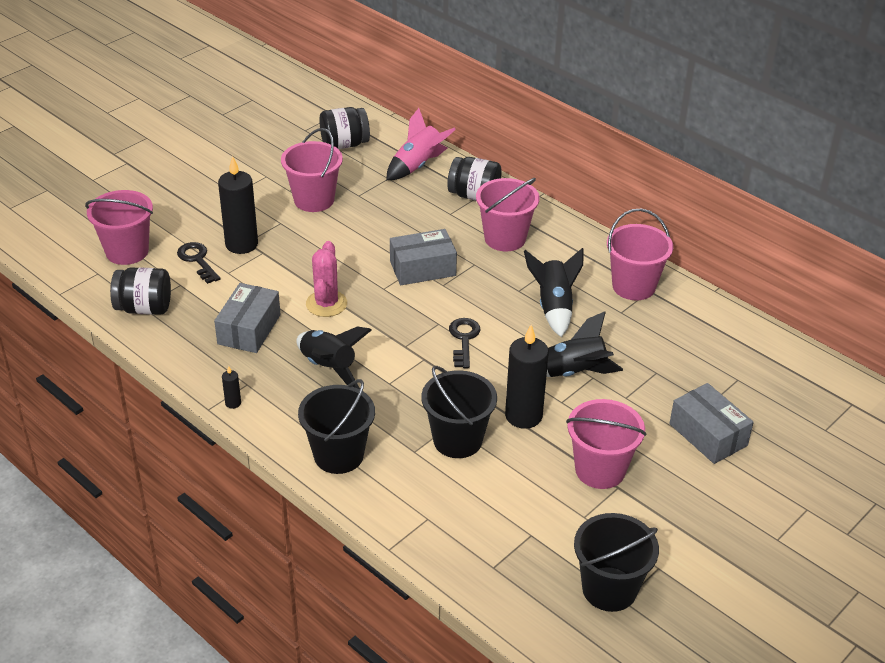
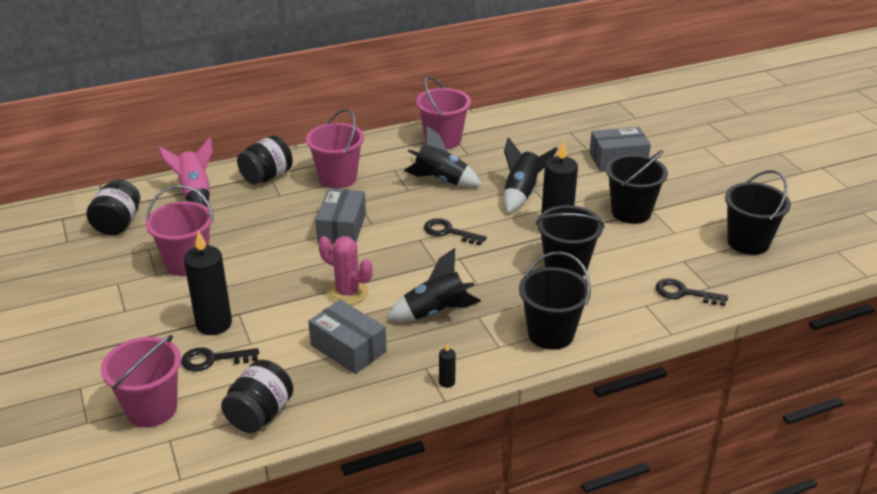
camera: 65 degrees left, 5 degrees down
(468, 546) = (684, 293): none -> black key
(600, 470) = (631, 212): pink bucket -> black bucket

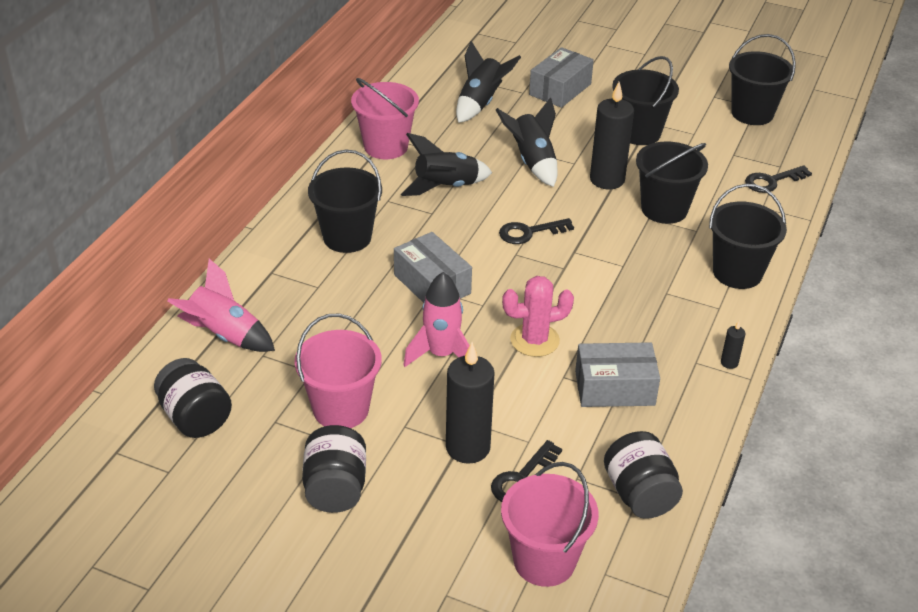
camera: 45 degrees left, 5 degrees up
(267, 177) = (273, 275): black jar -> black jar (335, 488)
(283, 268) = (441, 354): none -> pink rocket
(337, 178) = (347, 237): pink bucket -> black bucket
(435, 312) = (630, 310): black rocket -> black rocket (480, 103)

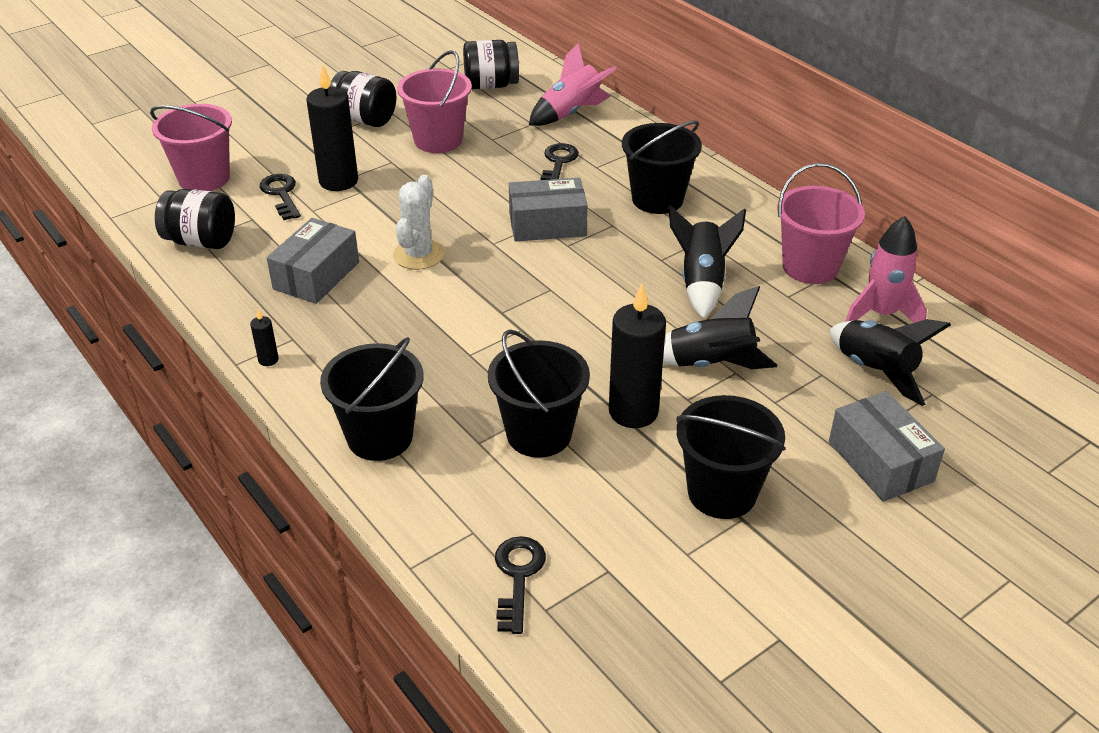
camera: 120 degrees right, 0 degrees up
(441, 354) = (451, 201): pink rocket -> pink rocket (881, 314)
(529, 232) = (578, 311): black key -> black key (558, 163)
(534, 340) = (418, 255): pink cactus -> white cactus
(752, 113) = (703, 661): black bucket -> none

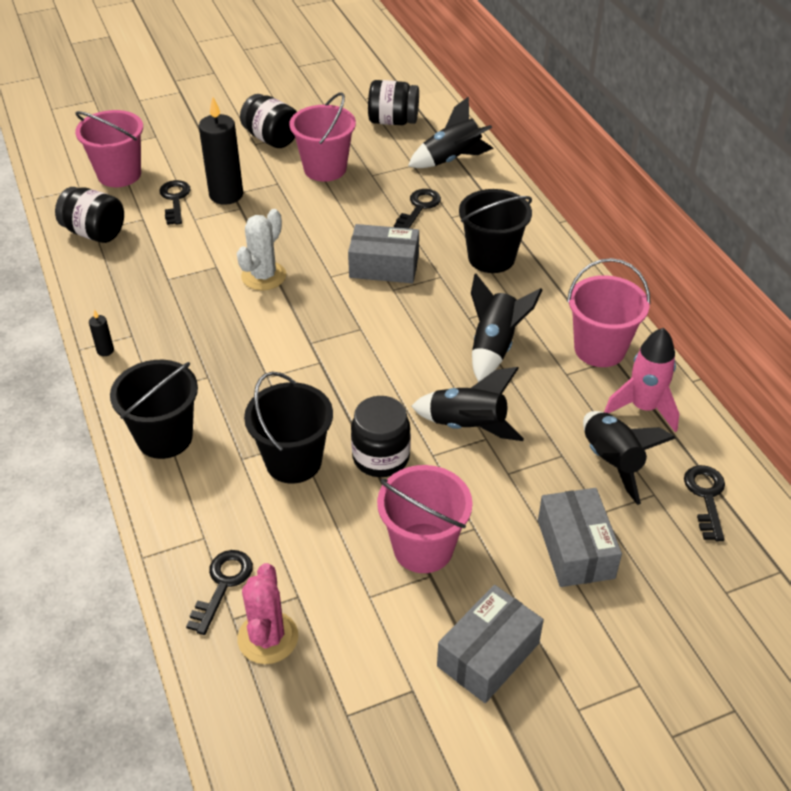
camera: 15 degrees right, 5 degrees up
(316, 275) = (173, 281): grey box -> grey box (488, 655)
(571, 113) = (452, 159): pink rocket -> black rocket
(595, 621) = (268, 638): none -> pink cactus
(633, 412) = (381, 457): black candle -> black jar
(722, 493) = (423, 548): black bucket -> pink bucket
(984, 386) = (706, 497): none -> black key

